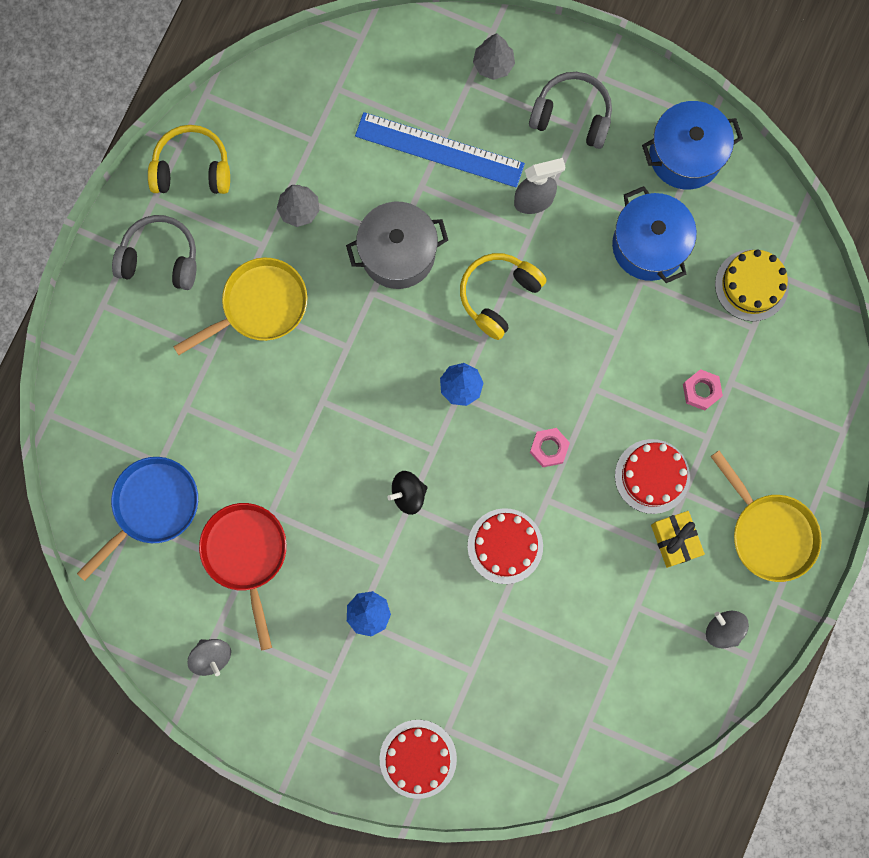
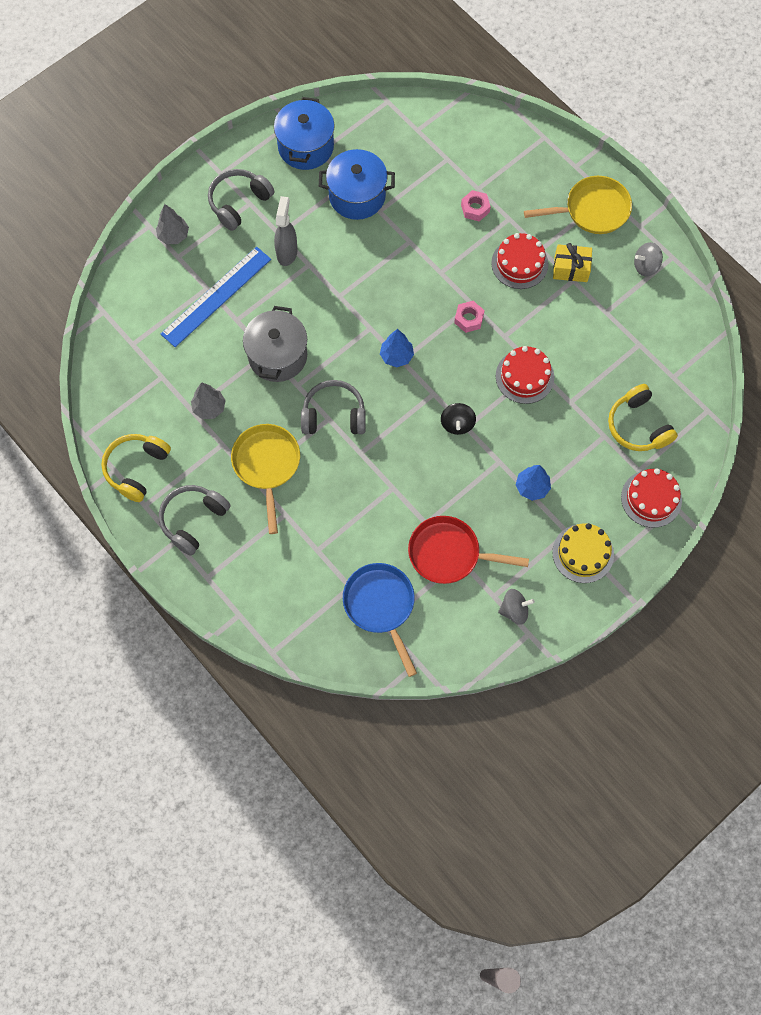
camera: 65 degrees left, 10 degrees down
(354, 350) = (334, 415): none -> grey headphones
(498, 295) = (343, 304): yellow headphones -> yellow headphones (638, 426)
(751, 285) = (417, 147): yellow cake -> yellow cake (583, 553)

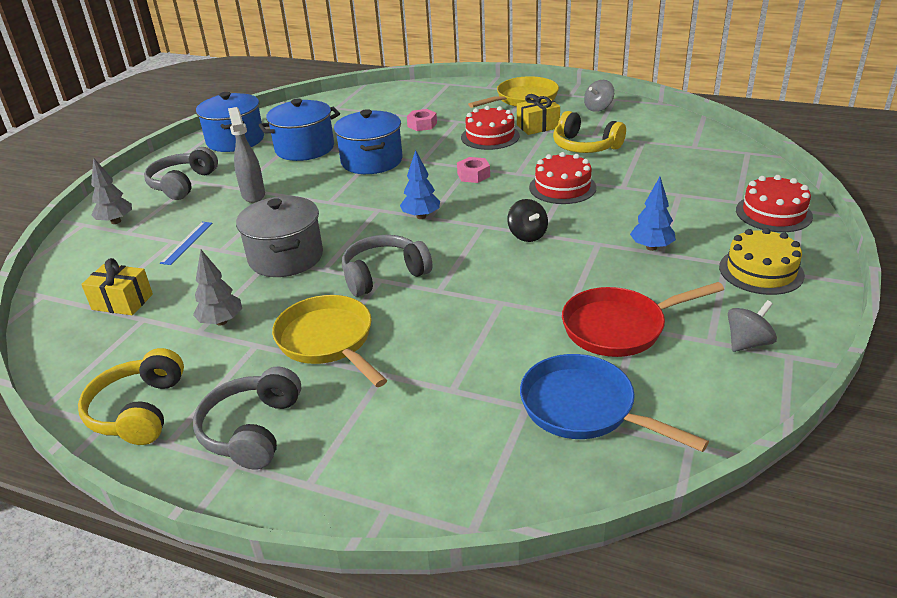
camera: 25 degrees left, 35 degrees down
(153, 349) = (122, 302): none -> yellow gift
(216, 296) = (187, 242): blue ruler -> blue ruler, size x0.48
(401, 250) = (372, 161): none -> blue pot
(638, 426) = (701, 179): yellow headphones -> yellow headphones (585, 146)

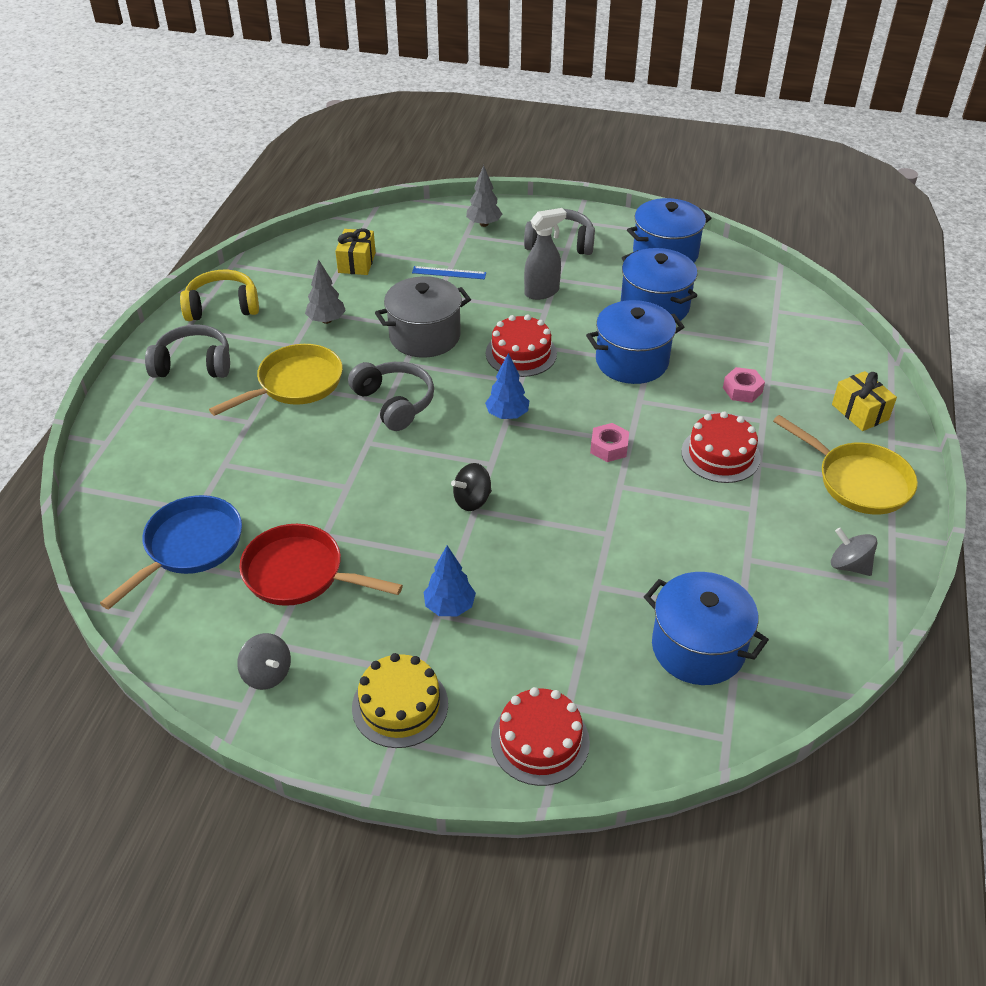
camera: 80 degrees right, 10 degrees up
(537, 126) = (764, 500): yellow gift -> yellow gift (860, 412)
(562, 187) = (587, 528): red cake -> red cake (521, 353)
(585, 146) = (709, 549): yellow headphones -> none
(620, 327) = (300, 574): red pan -> red pan turned 45 degrees counterclockwise
(675, 156) = (698, 648): none -> blue pot

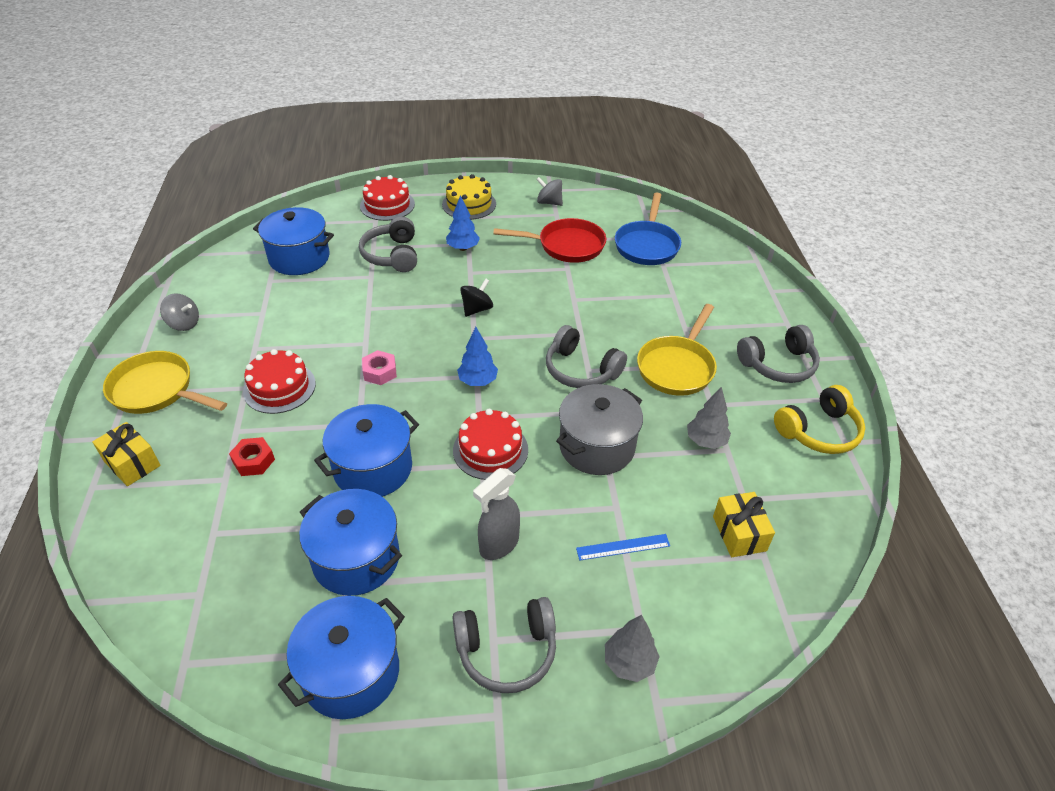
camera: 160 degrees right, 0 degrees up
(557, 619) = (392, 255): none -> grey headphones
(742, 390) = (254, 461): pink nut -> red nut

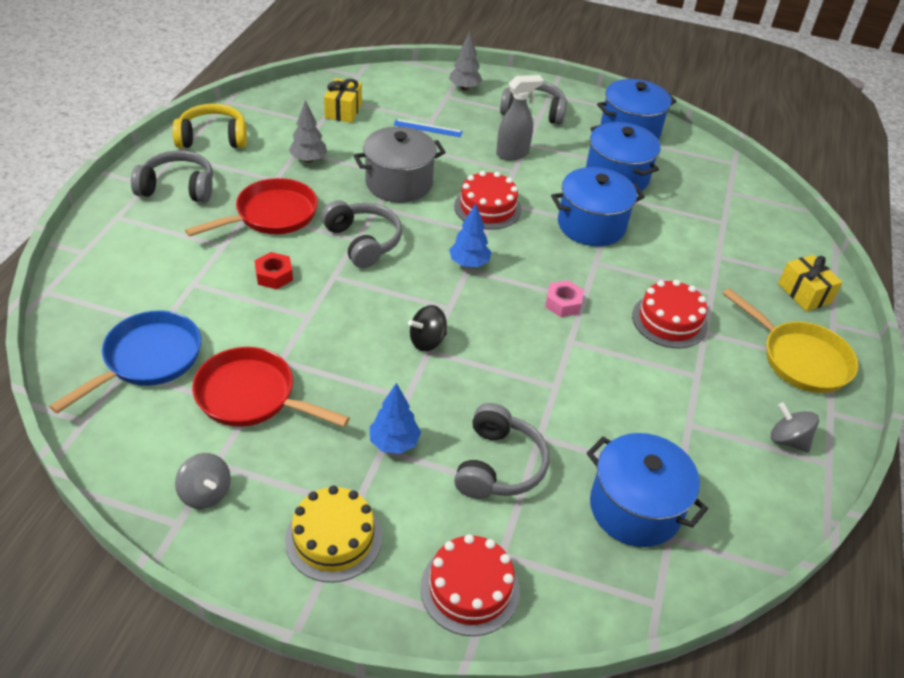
camera: 160 degrees left, 0 degrees up
(254, 461) = (694, 262): red nut -> red nut (274, 275)
(677, 367) = (271, 215): yellow pan -> red pan

